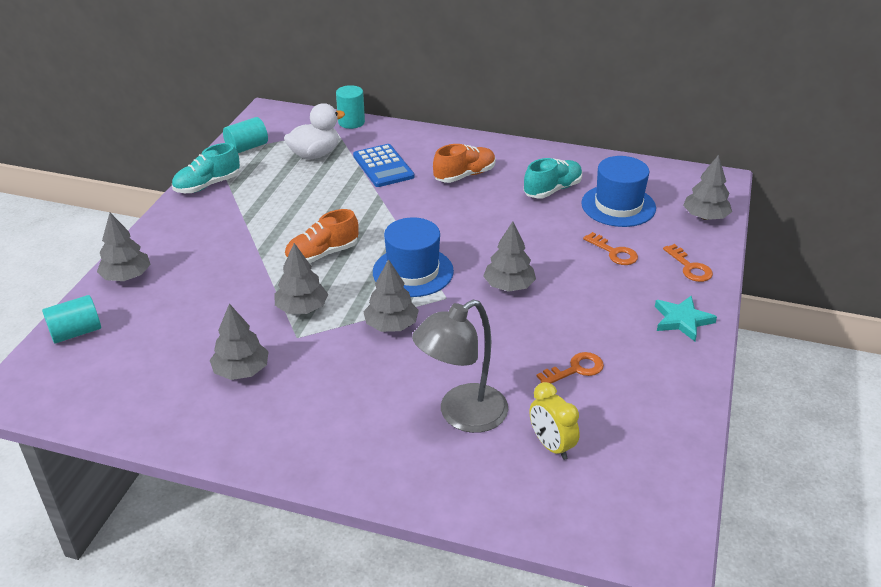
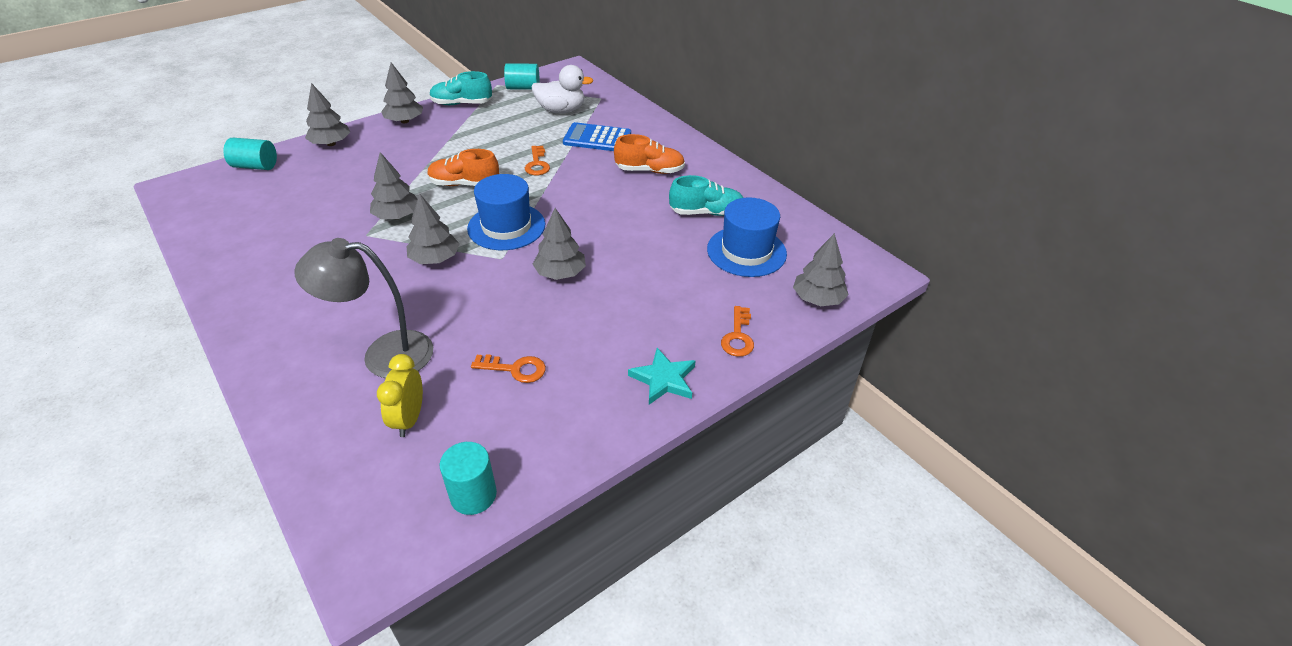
camera: 35 degrees right, 5 degrees up
(241, 371) = (301, 240): grey tree -> grey tree (404, 121)
(351, 122) = (620, 97): turquoise cylinder -> turquoise cylinder (473, 495)
(383, 166) = (597, 138): blue calculator -> blue calculator turned 90 degrees clockwise
(614, 252) = (686, 289): orange key -> orange key (537, 164)

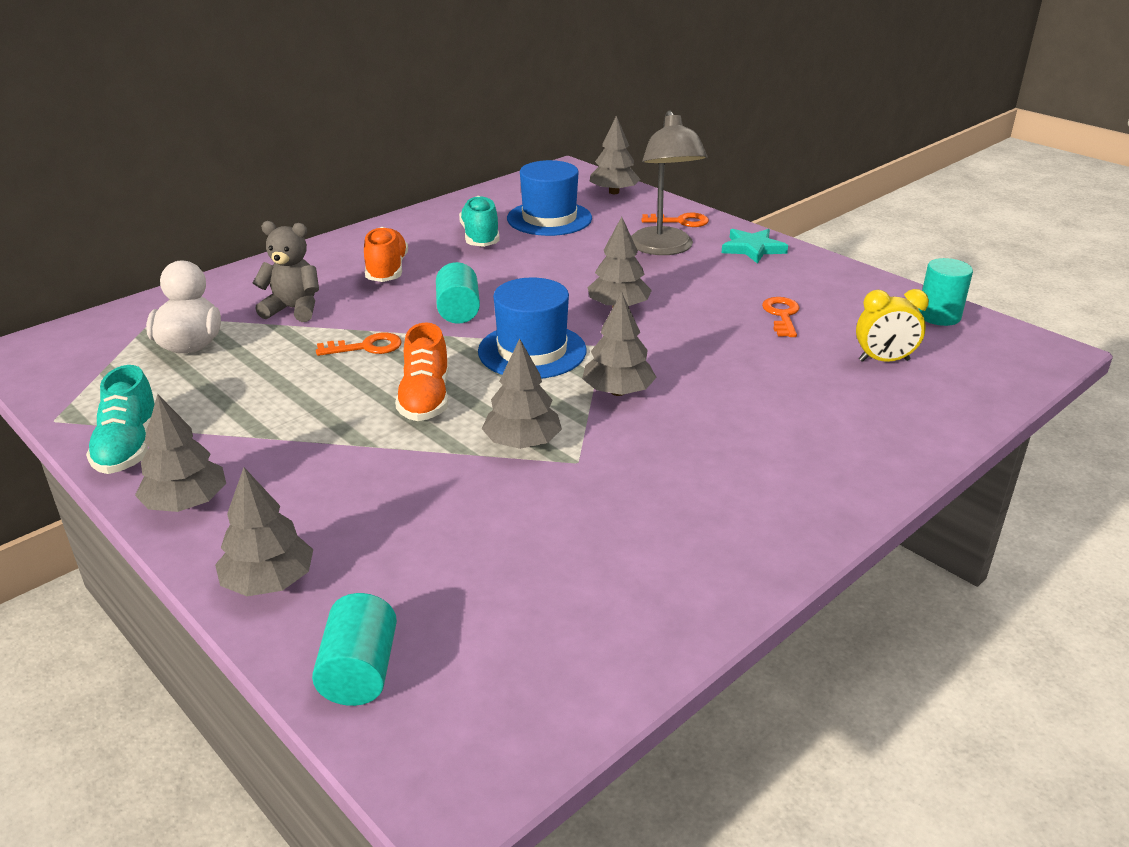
camera: 95 degrees left, 10 degrees down
(384, 354) = (807, 393): grey lamp -> grey lamp (664, 248)
(523, 88) = (84, 390): turquoise cylinder -> turquoise cylinder (458, 311)
(597, 138) = (293, 309): blue calculator -> grey teddy bear

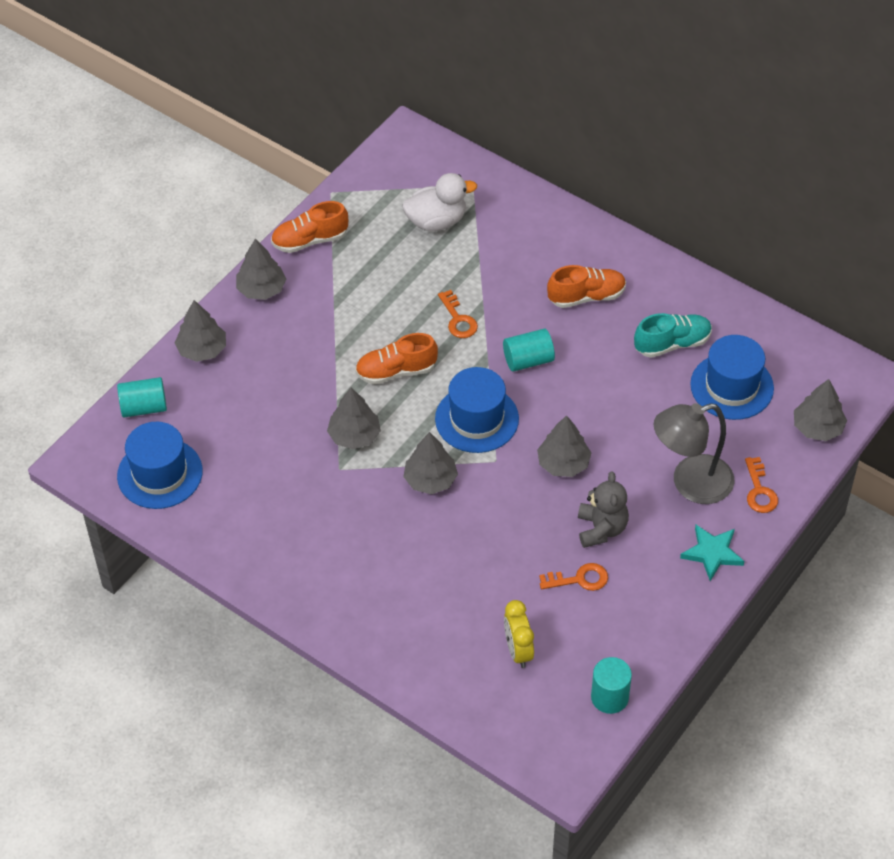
camera: 80 degrees right, 20 degrees up
(129, 447) = (310, 240): turquoise shoe -> orange shoe
(293, 309) = (503, 259): grey teddy bear -> grey teddy bear (601, 529)
(525, 661) = (160, 473): none -> blue hat

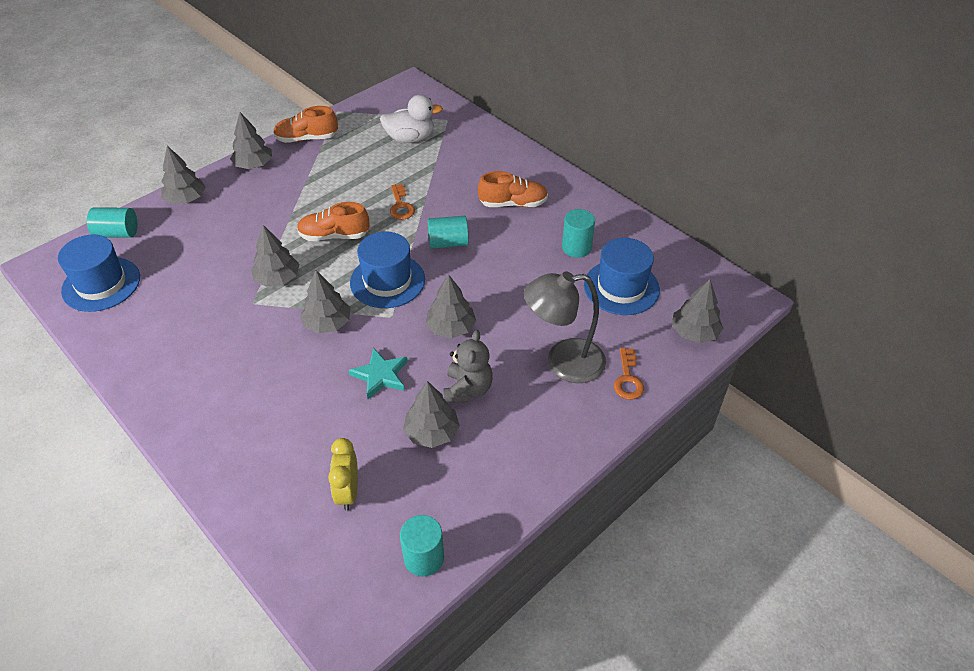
camera: 10 degrees right, 5 degrees down
(579, 579) = (432, 432): orange key -> grey tree
(672, 344) = (576, 247): turquoise shoe -> turquoise cylinder
(712, 553) = (568, 429): turquoise star -> turquoise star (380, 375)

